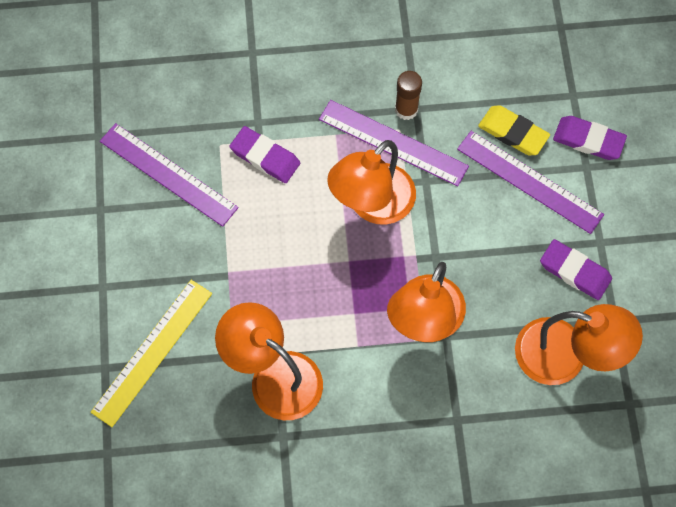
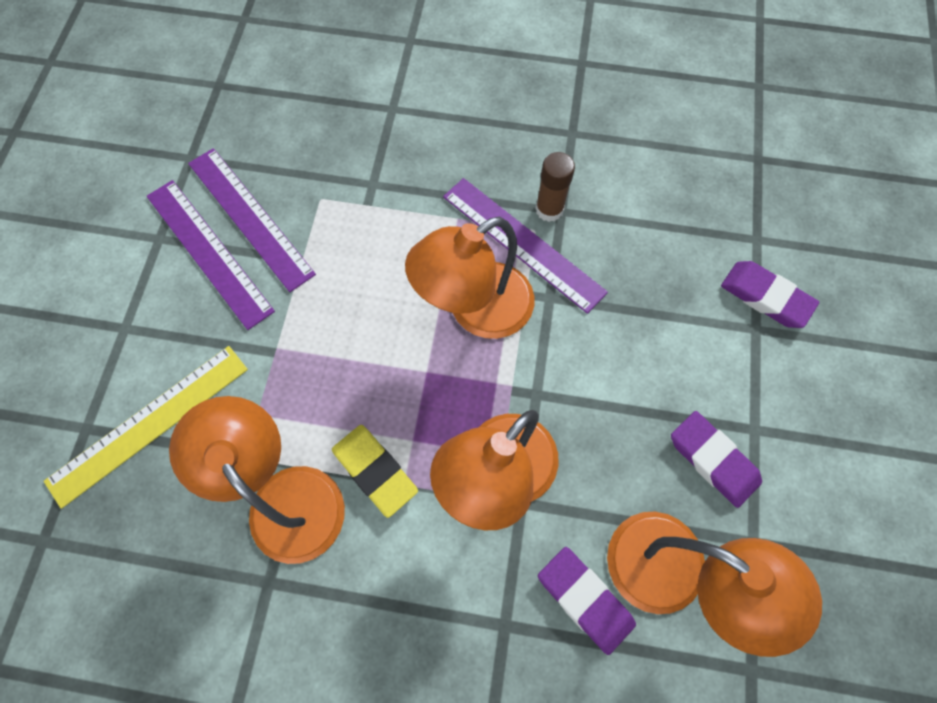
camera: 15 degrees right, 0 degrees up
(265, 157) = (367, 224): purple eraser -> purple eraser (585, 599)
(513, 133) = (672, 266): yellow eraser -> yellow eraser (375, 471)
(529, 182) = (679, 330): purple ruler -> purple ruler (208, 252)

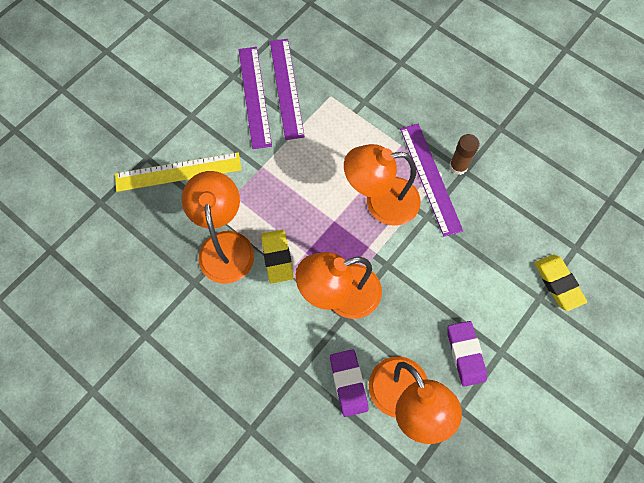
camera: 30 degrees right, 0 degrees up
(765, 297) = (558, 283): purple eraser -> yellow eraser

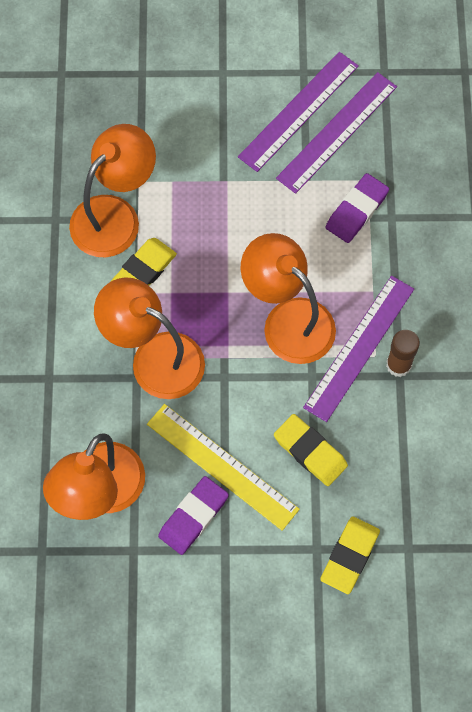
camera: 50 degrees right, 0 degrees up
(178, 172) = (152, 113): yellow ruler -> yellow ruler (222, 466)
(348, 383) = (74, 430): purple eraser -> purple eraser (356, 210)
(474, 254) = (310, 451): none -> yellow eraser

